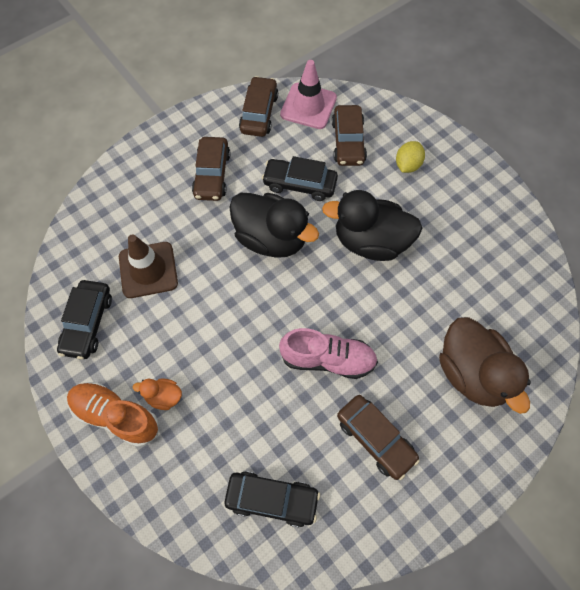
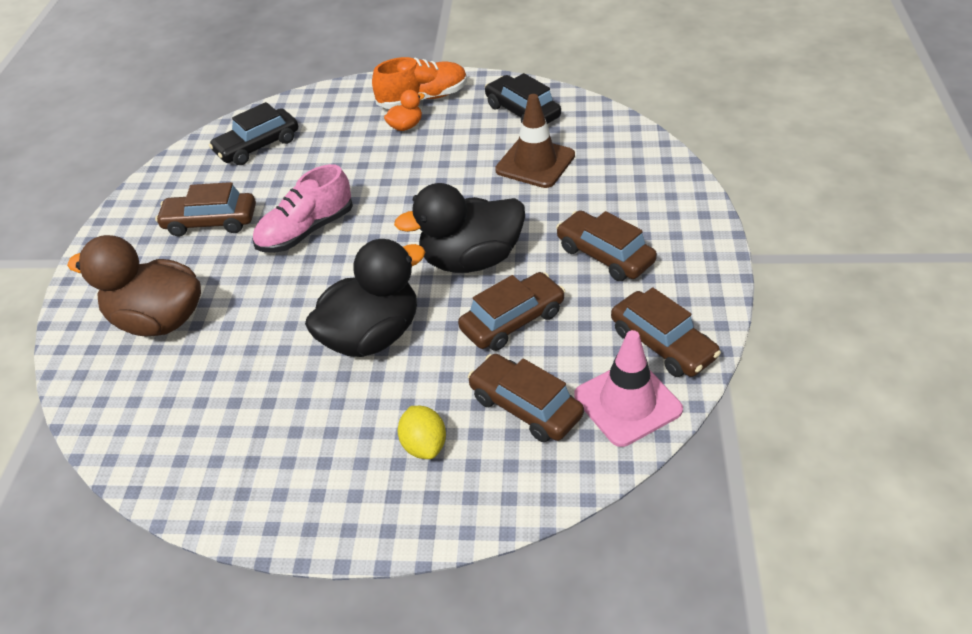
camera: 135 degrees right, 20 degrees down
(300, 184) = (512, 321): black car -> brown car

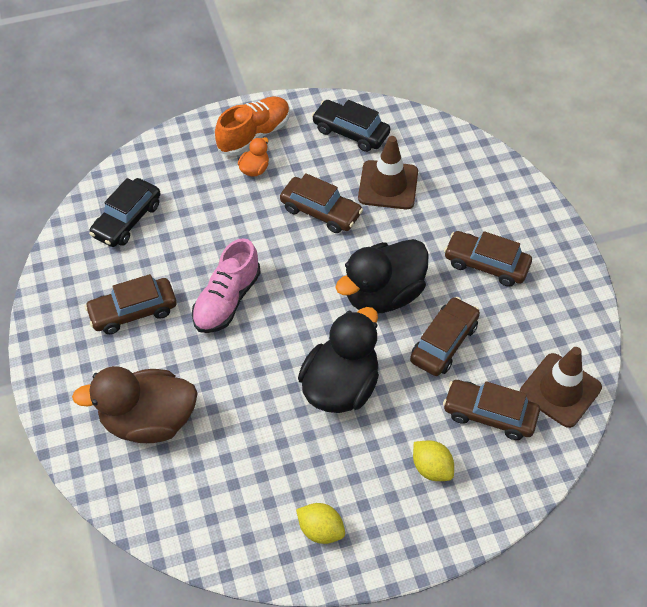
camera: 25 degrees left, 10 degrees up
(261, 475) = (320, 530): none -> yellow lemon
(627, 403) = (560, 390): pink traffic cone -> brown traffic cone
(662, 344) = (563, 334): brown car -> brown car (320, 211)

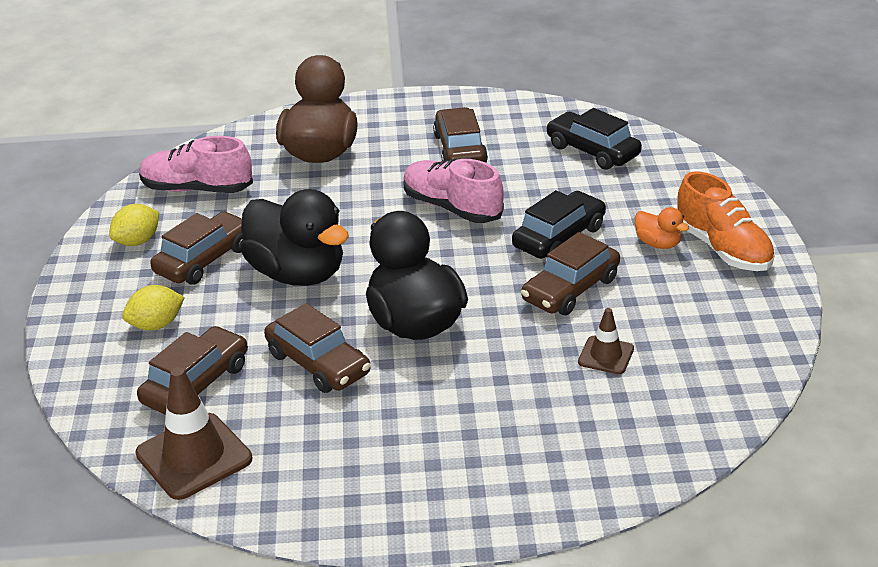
camera: 105 degrees right, 20 degrees down
(226, 509) = (197, 189): none -> pink shoe
(350, 132) = (720, 334): black car -> black car (559, 237)
(388, 185) = (606, 355): brown traffic cone -> brown traffic cone, size x0.56
(486, 264) = (430, 427): brown car -> brown car (204, 260)

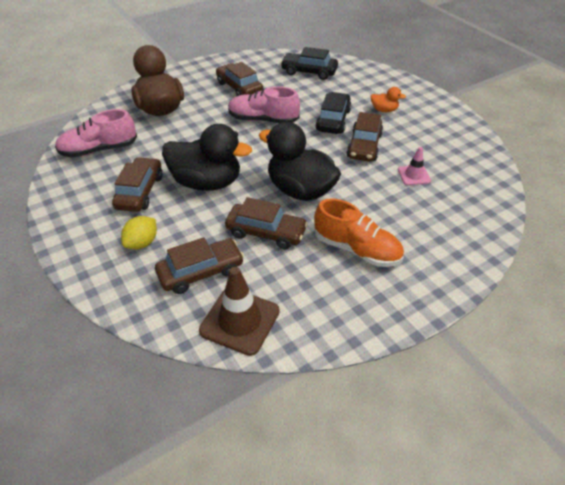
camera: 30 degrees left, 10 degrees up
(137, 241) = (85, 193): yellow lemon -> none
(196, 384) = (201, 272): brown car -> brown car turned 60 degrees clockwise
(606, 355) = (414, 175): brown traffic cone -> pink traffic cone
(723, 249) = (416, 104): orange shoe -> orange shoe (357, 249)

